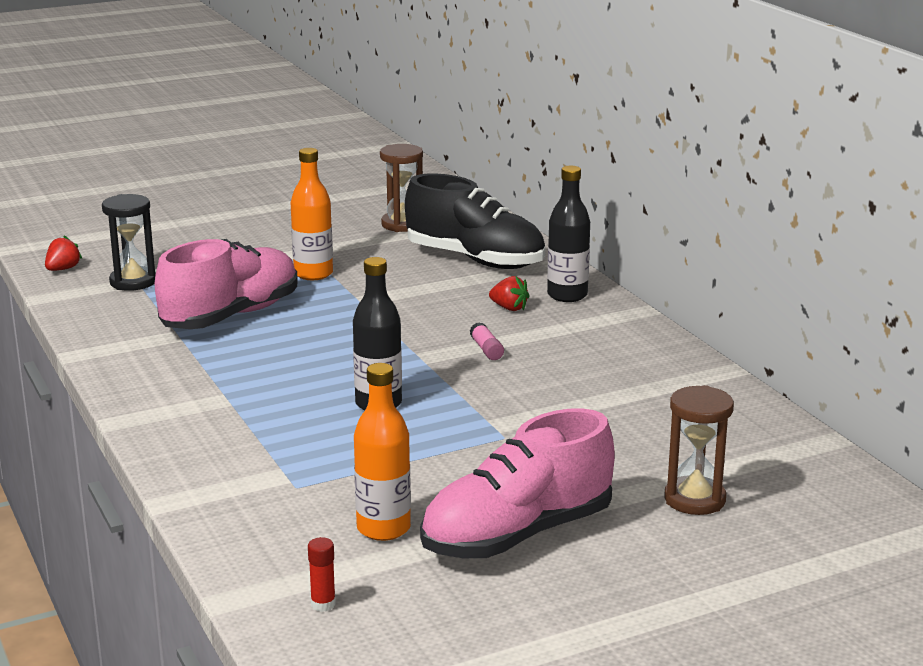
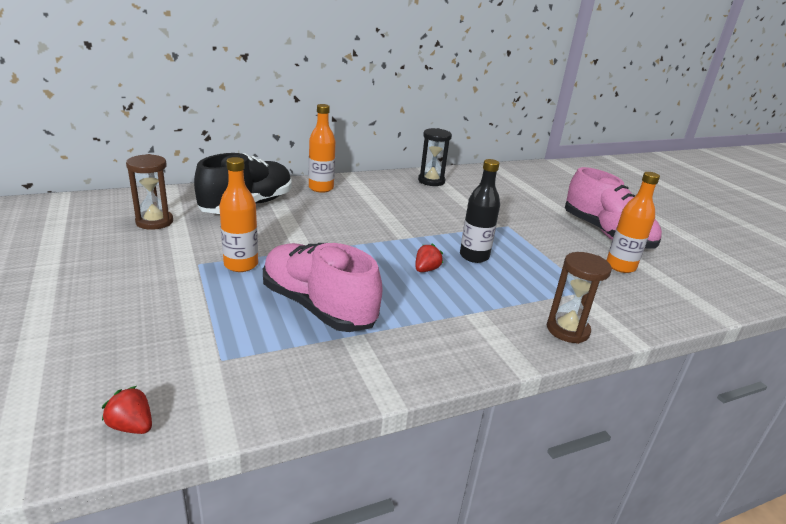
camera: 90 degrees left, 5 degrees up
(133, 282) = (207, 365): black hourglass -> black hourglass (431, 181)
(323, 604) = (704, 288): red glue stick -> none
(486, 349) = (396, 218): pink glue stick -> none
(509, 308) = (335, 205): red strawberry -> red strawberry (426, 270)
(567, 295) = (321, 188): black bottle -> orange bottle
(694, 499) = (554, 195): brown hourglass -> brown hourglass (567, 330)

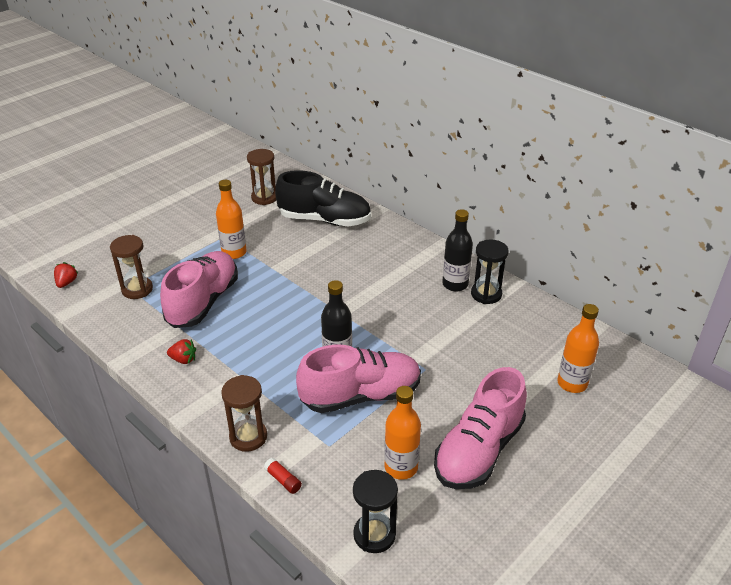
camera: 70 degrees right, 10 degrees up
(236, 353) = (137, 289): none -> brown hourglass
(321, 188) = (394, 239): orange bottle -> orange bottle (572, 383)
(409, 186) = (455, 284): none -> black bottle
(426, 270) = (291, 337): red strawberry -> red strawberry (183, 359)
(529, 259) = (361, 395): none -> pink shoe
(631, 324) = (283, 480): none -> red glue stick
(694, 297) = (374, 535): none -> black hourglass

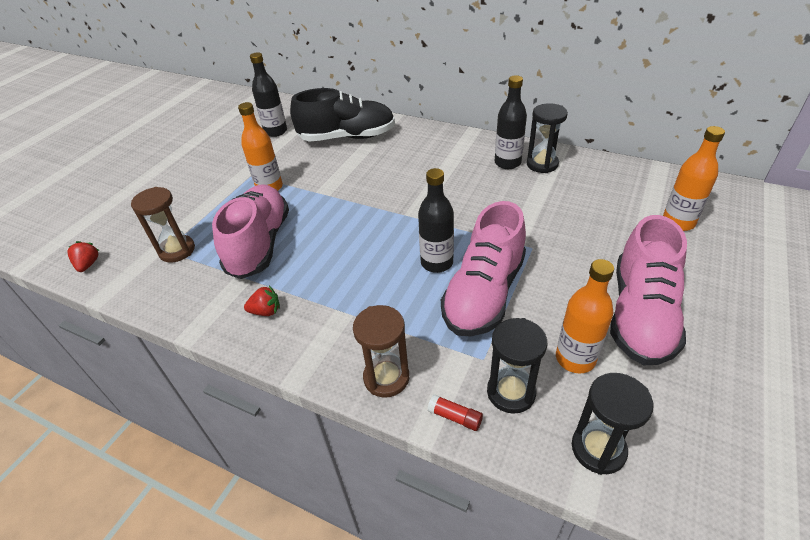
camera: 15 degrees left, 5 degrees up
(264, 198) = (275, 131): brown hourglass -> black bottle
(335, 476) = (511, 392): none -> black hourglass
(361, 395) = (484, 293): pink shoe -> pink shoe turned 150 degrees clockwise

